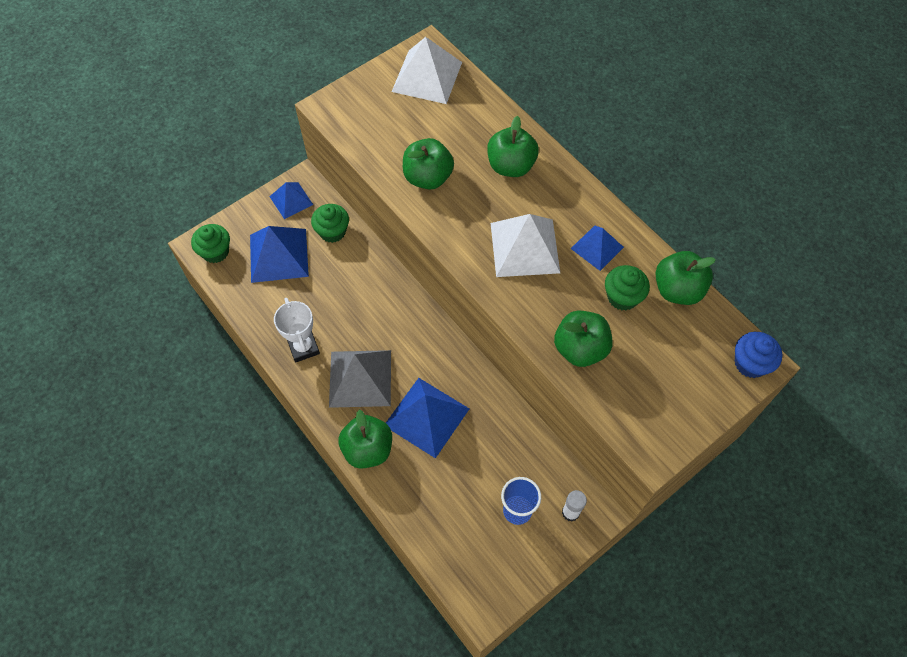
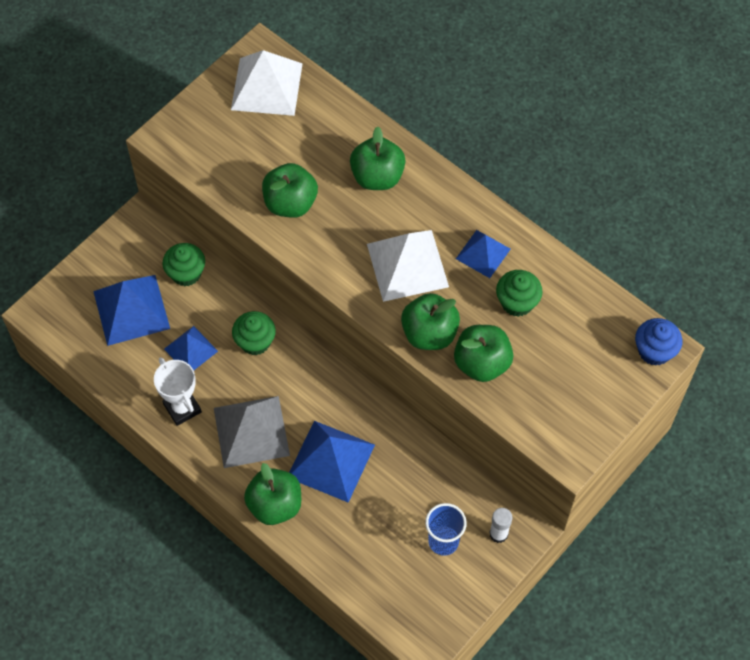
camera: 10 degrees left, 0 degrees up
(215, 252) = (59, 317): green cupcake -> green cupcake (255, 342)
(291, 200) = (131, 244): blue pyramid -> blue pyramid (190, 350)
(677, 290) = (572, 286): green apple -> green apple (429, 333)

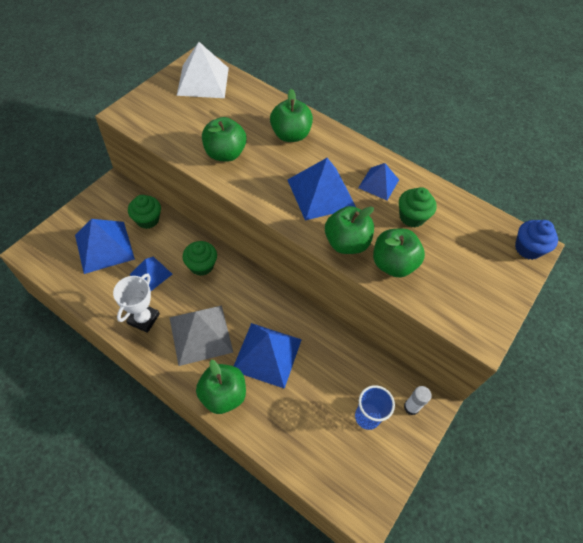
camera: 10 degrees left, 5 degrees down
(182, 408) = (143, 319): white trophy -> white trophy turned 60 degrees clockwise
(407, 265) = (321, 193): white pyramid -> blue pyramid

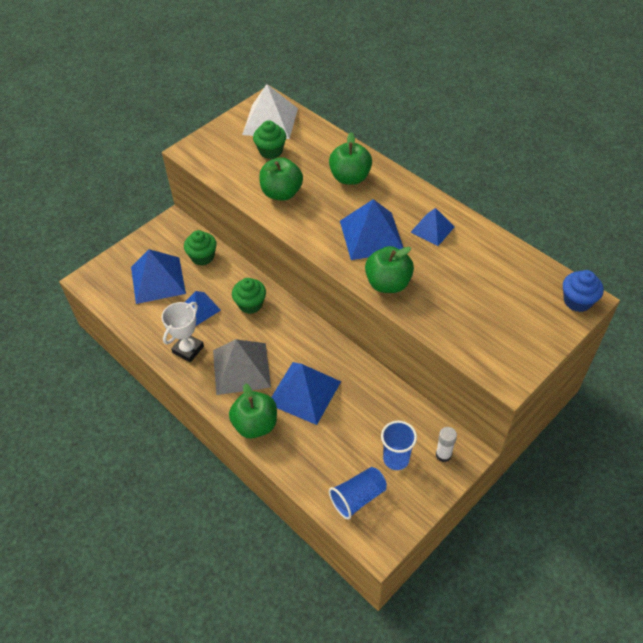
camera: 15 degrees right, 5 degrees down
(337, 464) = (358, 498): none -> blue cup
(393, 264) = (431, 306): green apple -> none
(412, 217) = (460, 263): green cupcake -> green cupcake (271, 151)

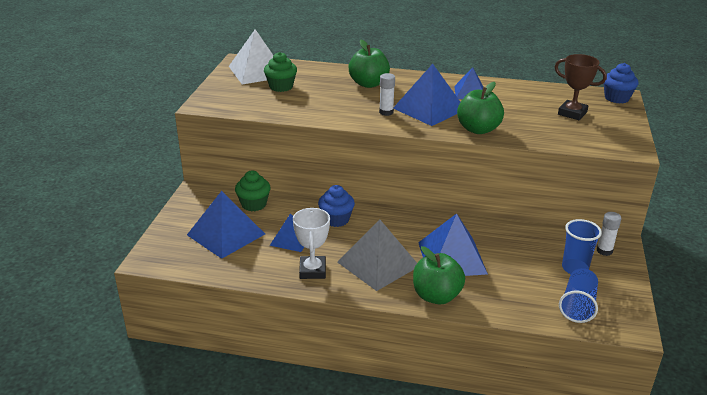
camera: 35 degrees left, 20 degrees down
(250, 304) = (336, 219): green cupcake -> blue cupcake
(281, 193) = (323, 106): green apple -> none
(328, 224) = (386, 112): none -> white glue stick
(504, 302) = (572, 113): none -> brown trophy

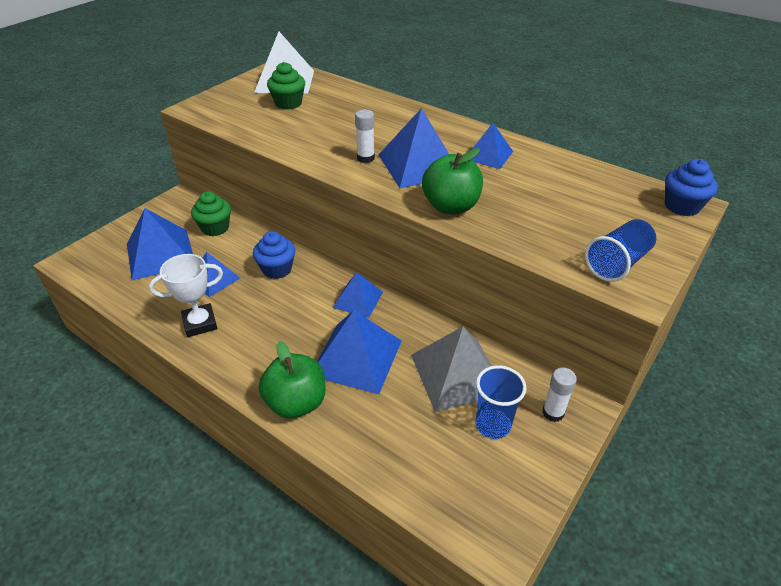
camera: 25 degrees right, 10 degrees up
(312, 270) = (200, 323): white trophy -> white trophy turned 45 degrees clockwise
(369, 84) = (382, 119): green apple -> none
(378, 264) = (271, 338): grey pyramid -> grey pyramid (457, 373)
(418, 222) = (358, 299): none -> blue pyramid
(572, 113) = (597, 214): brown trophy -> none
(578, 306) = (452, 482): blue cup -> blue cup (617, 263)

